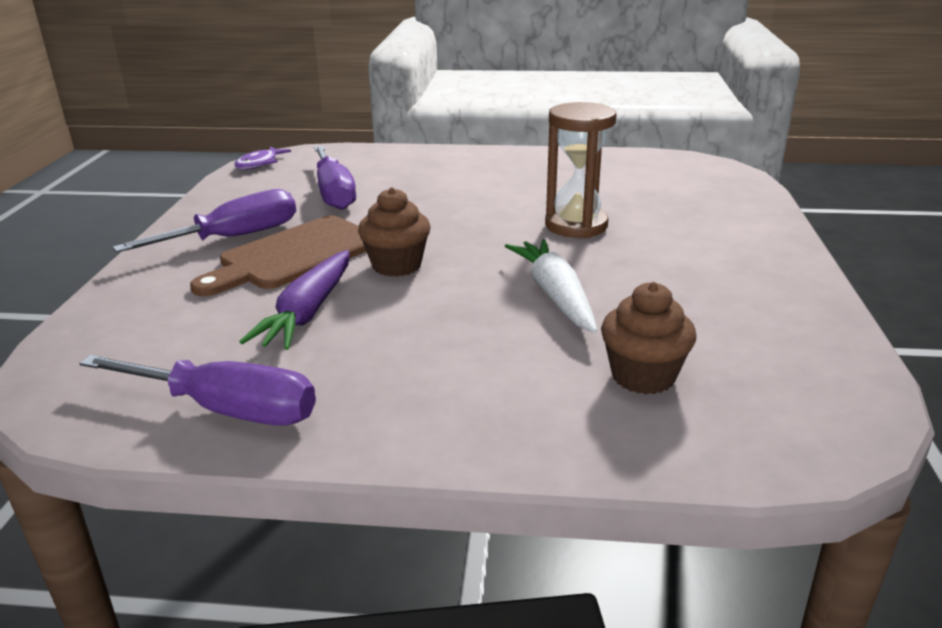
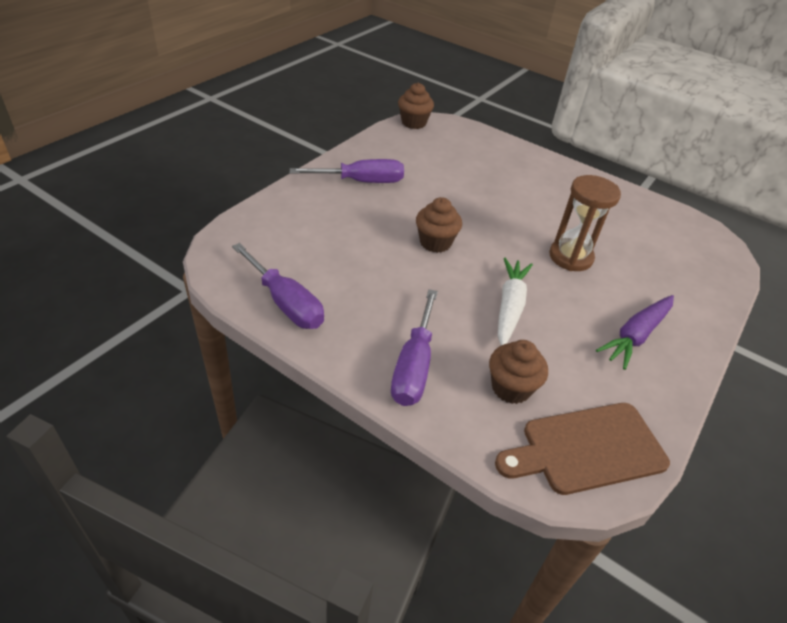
camera: 25 degrees right, 15 degrees up
(259, 163) = (413, 123): purple fish -> brown cupcake
(294, 255) = (384, 210): brown cutting board -> brown cutting board (587, 449)
(308, 312) = (364, 256): purple carrot -> purple carrot (636, 336)
(334, 193) = (440, 167): purple screwdriver -> purple screwdriver (414, 366)

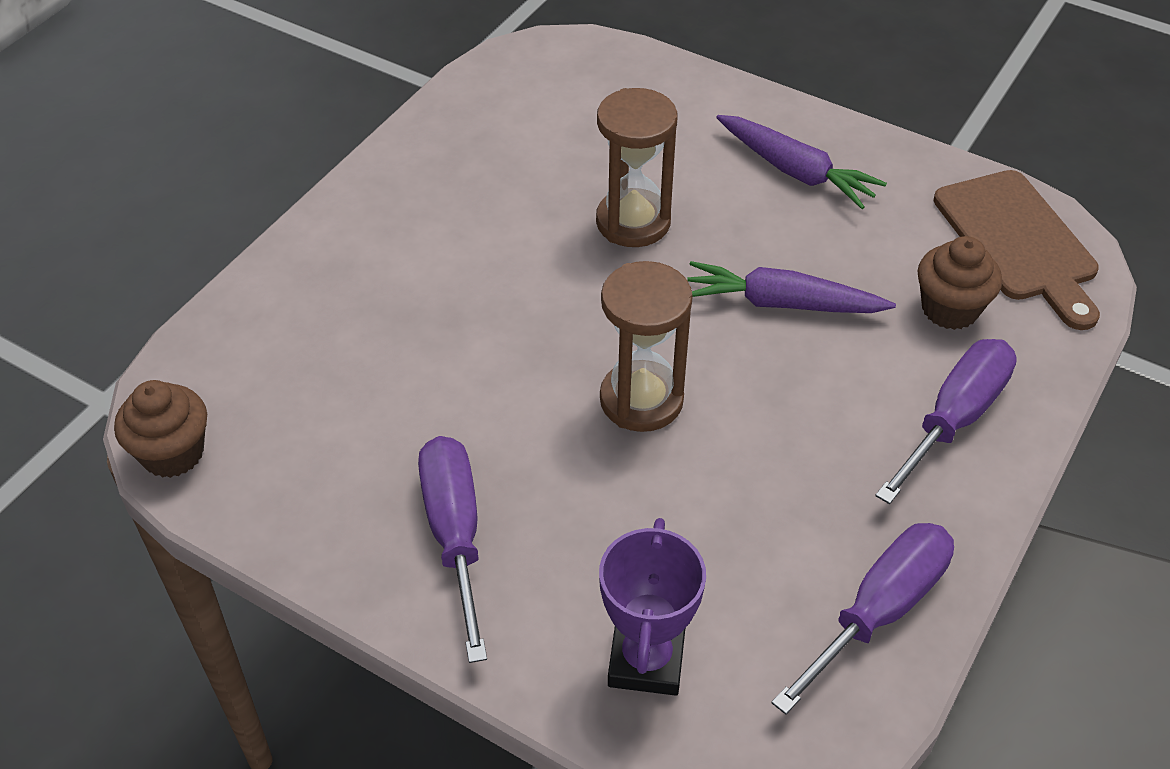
camera: 90 degrees left, 5 degrees up
(282, 224) = (646, 660): none -> purple trophy
(414, 366) = (954, 418): purple screwdriver -> purple screwdriver turned 60 degrees counterclockwise
(435, 242) = (641, 400): brown cupcake -> brown hourglass
(509, 306) = (782, 303): white carrot -> purple carrot

